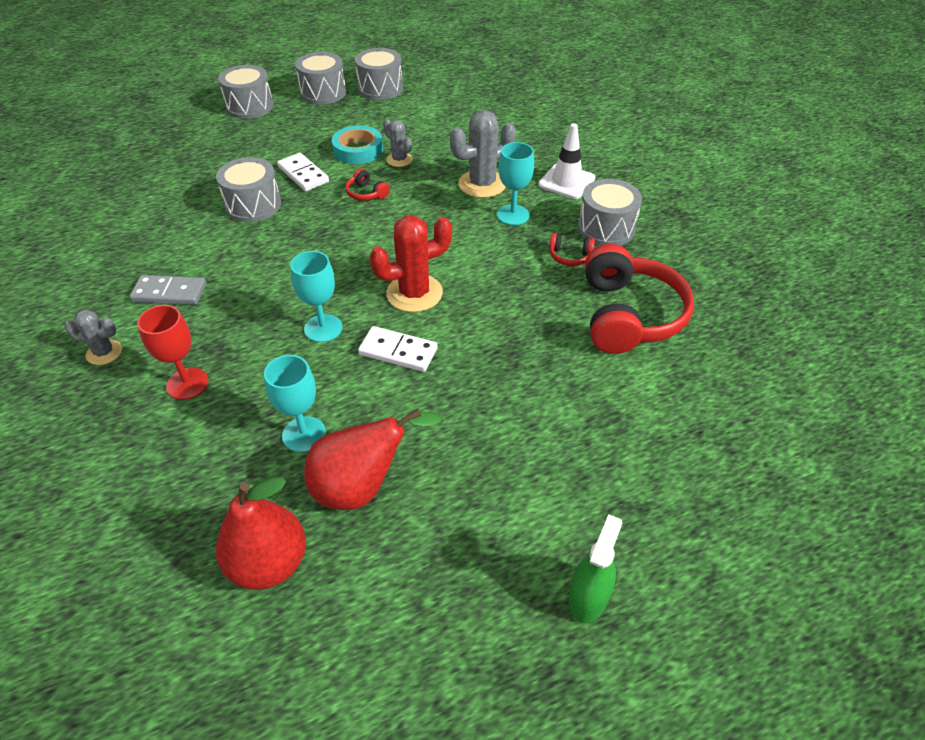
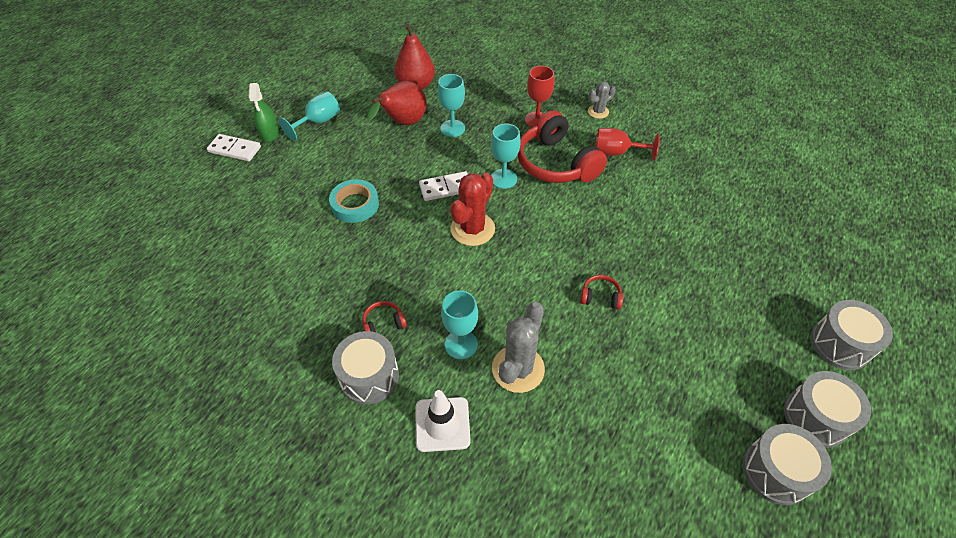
camera: 145 degrees right, 5 degrees up
(169, 293) = (616, 152): grey domino -> red goblet
(253, 205) = (664, 236): grey drum -> none
(303, 174) = (672, 287): white domino -> white domino (235, 149)
(358, 150) = (669, 346): turquoise tape -> turquoise tape (355, 205)
(399, 160) = (620, 356): grey cactus -> none
(491, 574) = (318, 122): none -> turquoise goblet
(628, 315) = (310, 291): red headphones -> red headphones (556, 163)

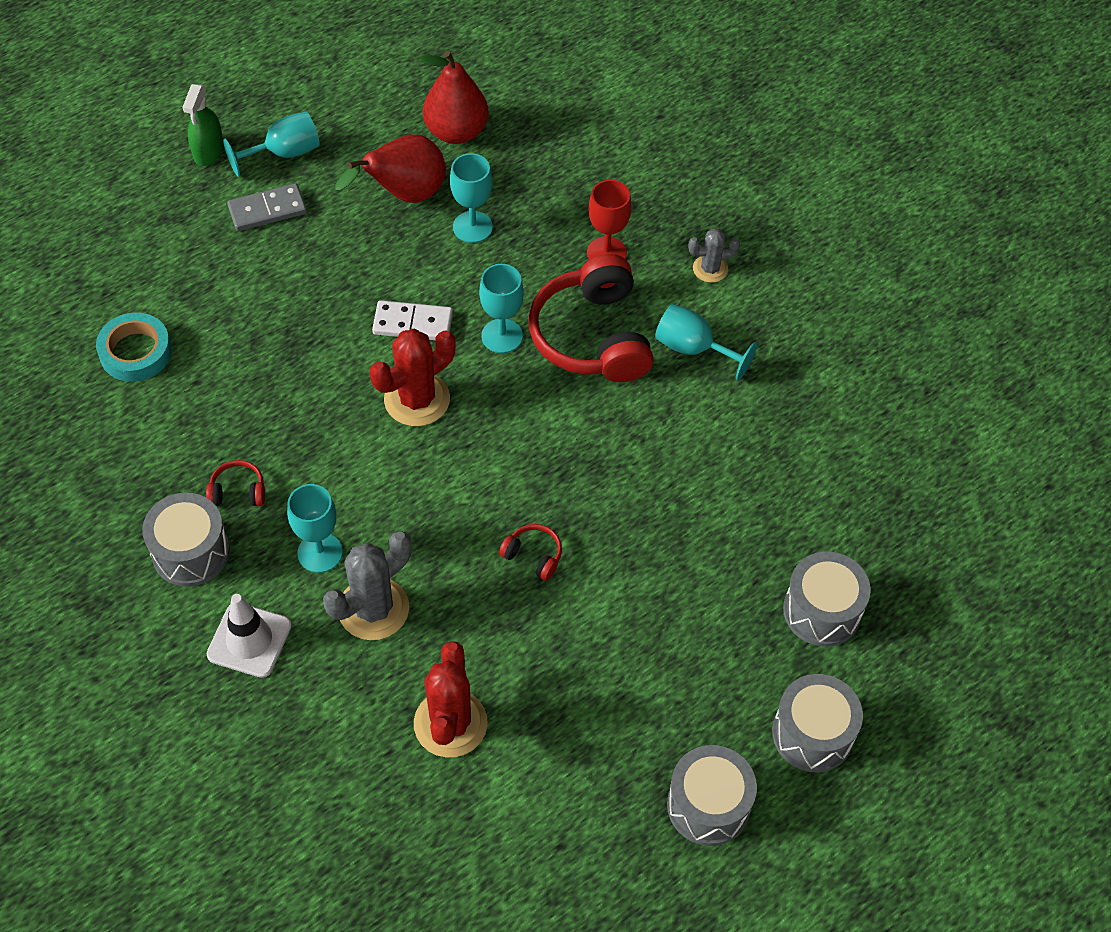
camera: 20 degrees right, 5 degrees up
(235, 149) = (150, 164): white domino -> none
(322, 153) = (267, 210): none -> grey domino
(355, 205) = (277, 308): turquoise tape -> turquoise tape (135, 352)
(616, 152) = (693, 348): red goblet -> turquoise goblet
(616, 429) = (450, 723): none -> red cactus
(776, 471) = (612, 843): grey drum -> grey drum (822, 611)

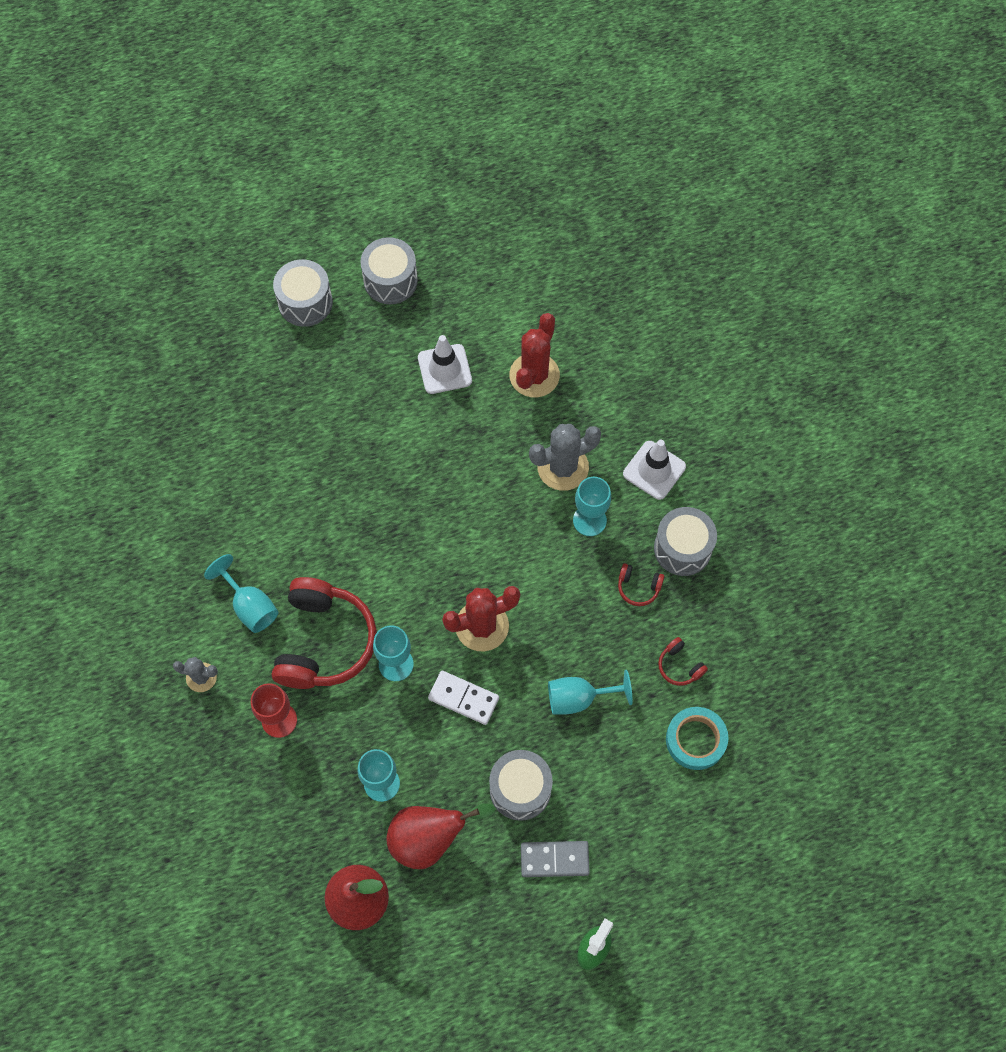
camera: 160 degrees left, 10 degrees up
(284, 153) = (524, 924): turquoise goblet -> turquoise goblet (579, 698)
(533, 556) = (439, 473): red headphones -> red headphones (679, 666)
(578, 695) = (444, 369): none -> white traffic cone
(822, 611) = (258, 376): grey drum -> grey drum (520, 789)

